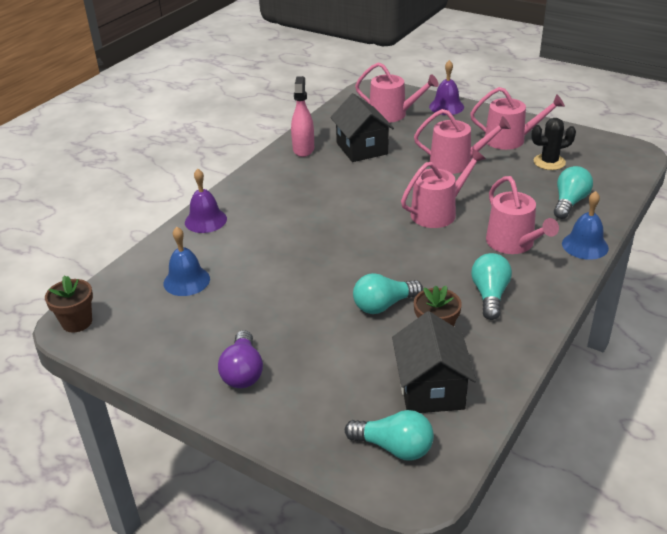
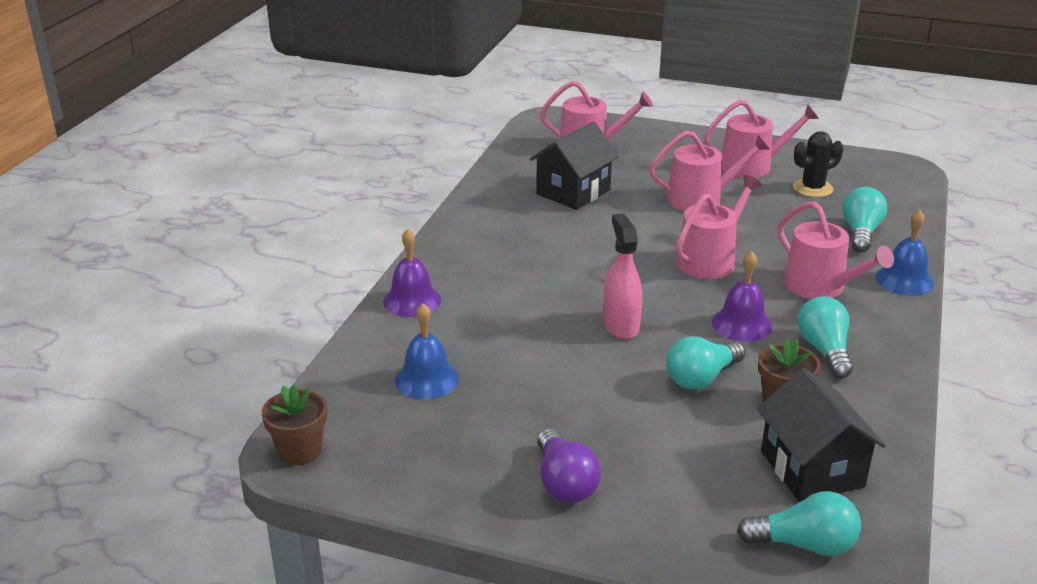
camera: 15 degrees left, 5 degrees down
(303, 149) = (497, 199): pink spray bottle -> pink spray bottle (621, 325)
(362, 148) = (573, 192): black house -> black house turned 75 degrees clockwise
(446, 106) = (653, 133): purple bell -> purple bell (742, 324)

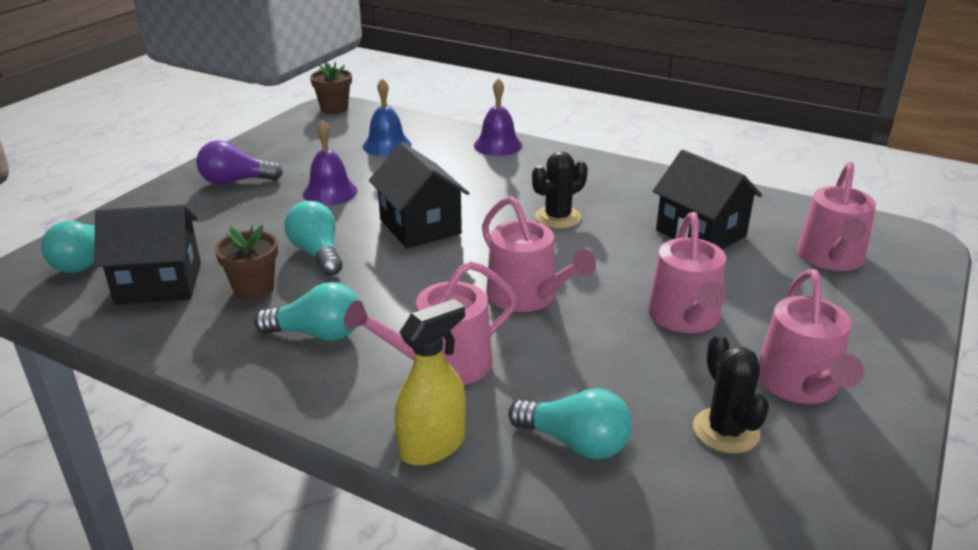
camera: 100 degrees right, 0 degrees up
(571, 254) = (558, 217): none -> black cactus
(621, 325) = (420, 226): pink spray bottle -> black house
(742, 324) = (391, 292): purple bell -> purple bell (330, 192)
(904, 280) = (432, 446): blue bell -> yellow spray bottle

